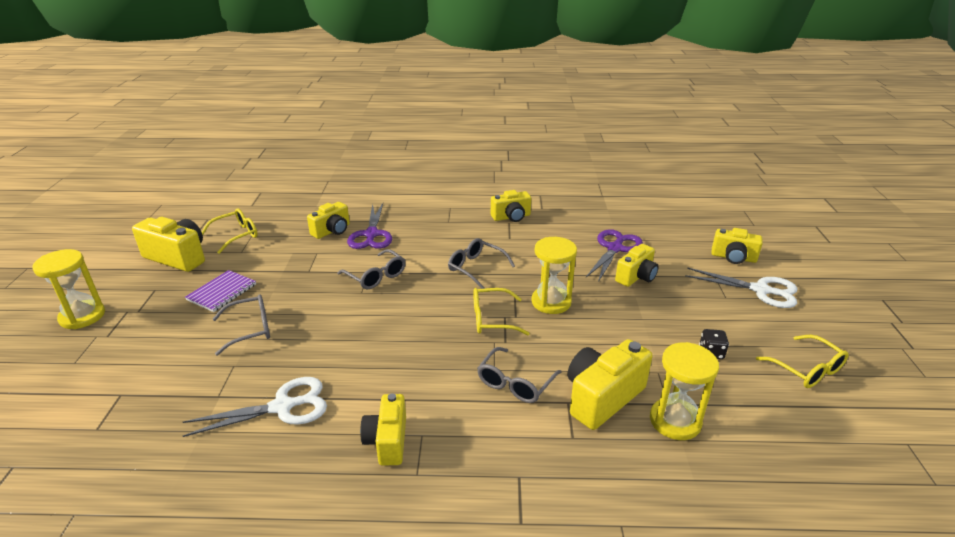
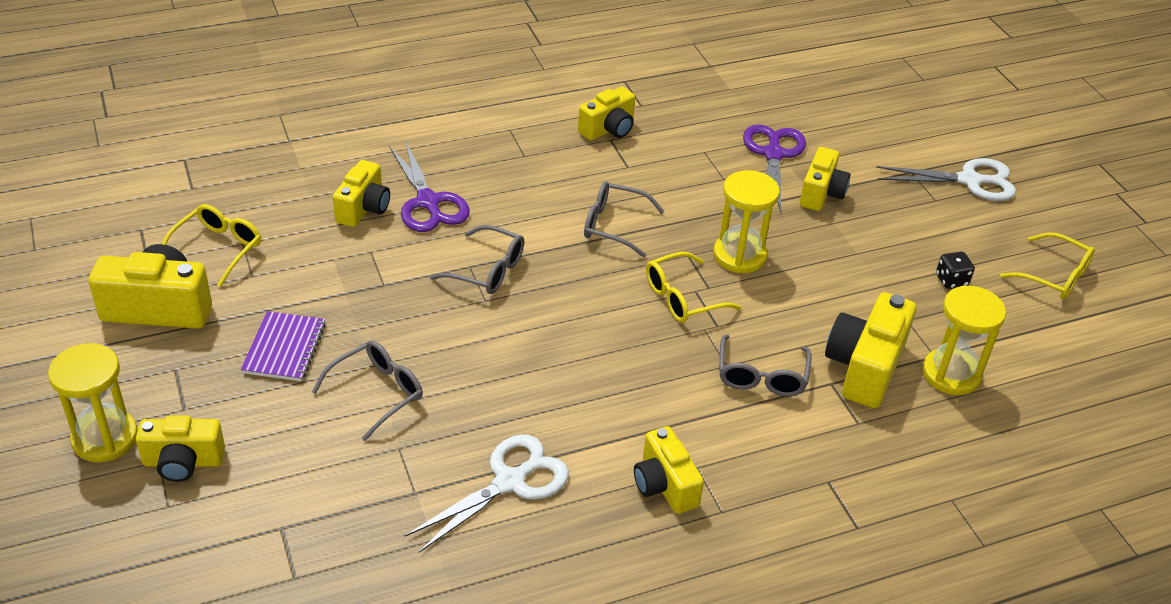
camera: 25 degrees left, 10 degrees up
(733, 258) = (920, 138): yellow camera -> yellow camera (183, 462)

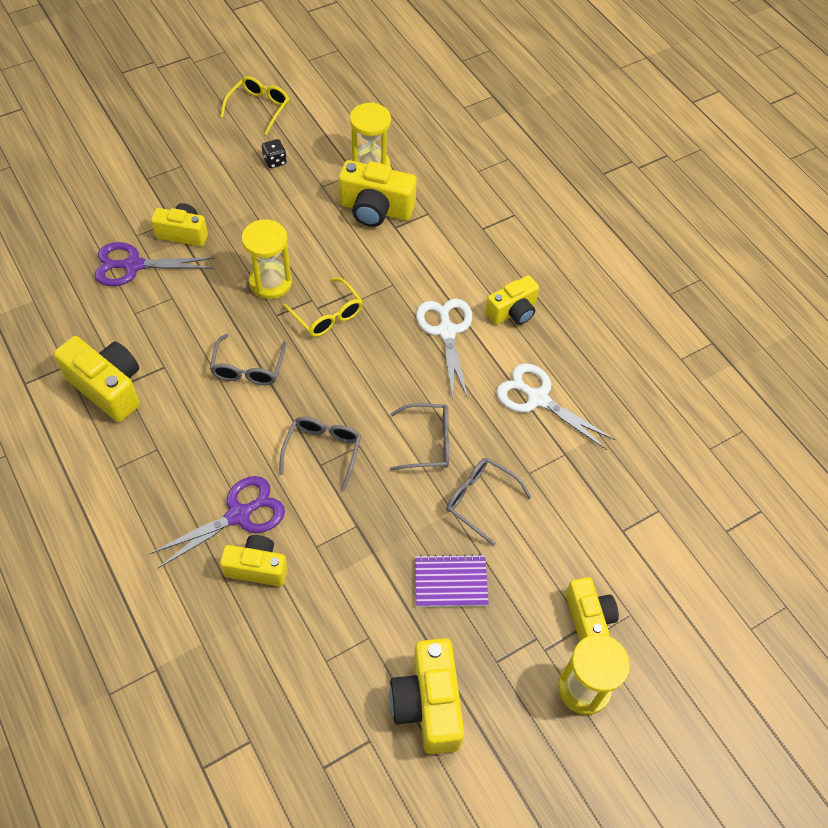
camera: 100 degrees left, 15 degrees up
(218, 248) = (338, 680): yellow glasses -> none
(608, 129) = (108, 387): yellow camera -> yellow camera, size x1.50
(761, 376) = (399, 265): grey glasses -> grey glasses (428, 442)
(969, 181) = (153, 145): white scissors -> white scissors (446, 331)

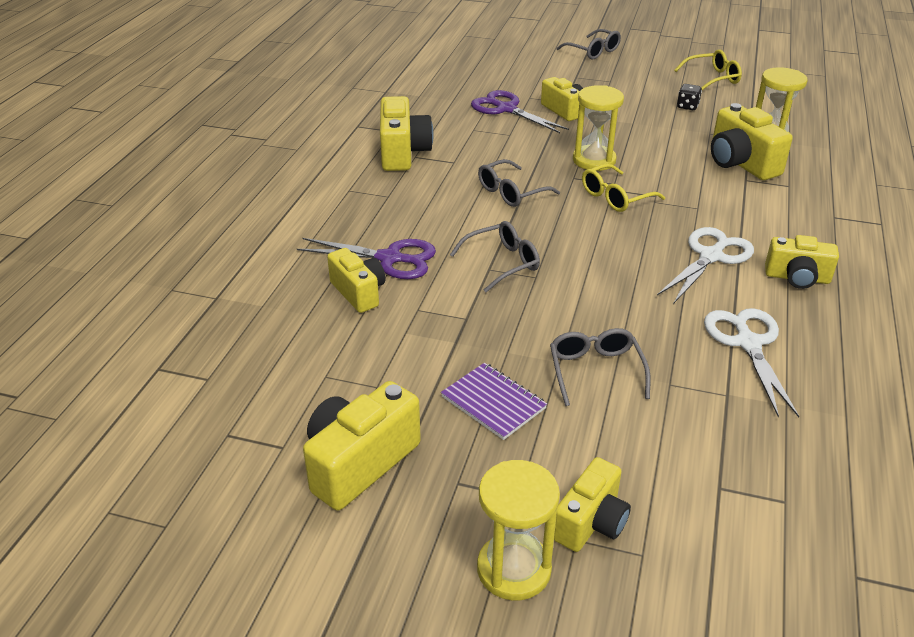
camera: 50 degrees right, 20 degrees down
(327, 315) = (615, 197): yellow glasses -> yellow glasses turned 45 degrees clockwise
(428, 442) = (598, 309): grey glasses -> grey glasses (593, 51)

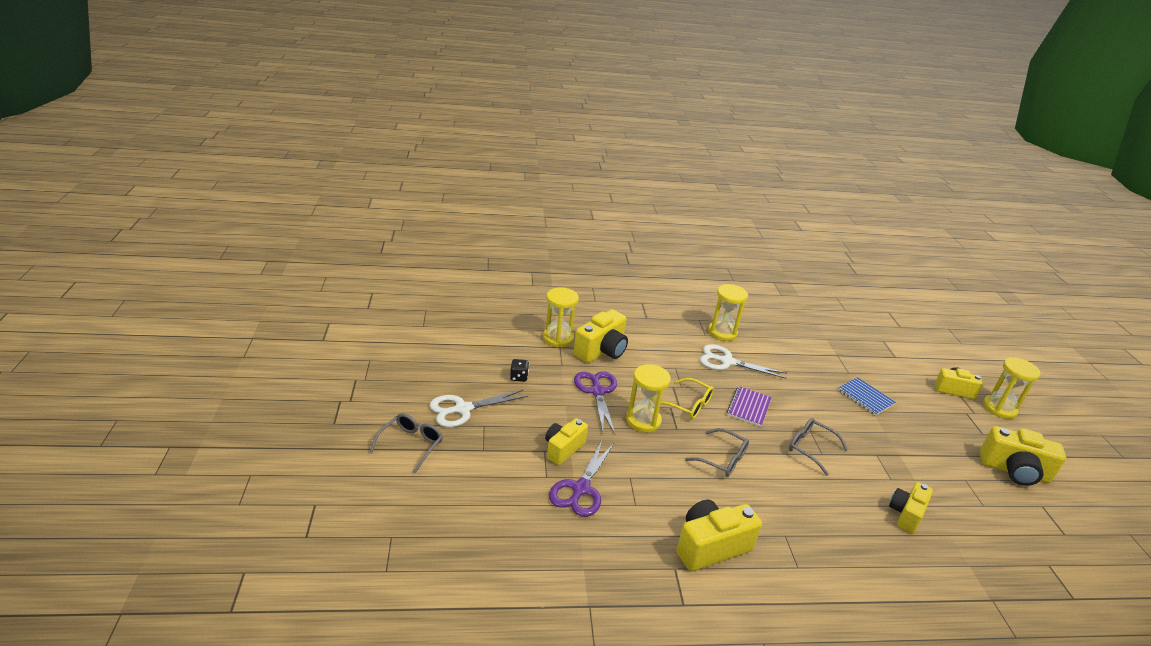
camera: 115 degrees left, 5 degrees down
(389, 259) = (858, 508): purple scissors -> purple scissors (597, 392)
(493, 403) = (925, 430): purple notebook -> purple notebook (749, 407)
(595, 371) = (865, 397): grey glasses -> blue notebook
(713, 78) = (453, 365): yellow glasses -> none
(748, 343) = (794, 349): white scissors -> white scissors (463, 409)
(797, 278) = (722, 332): yellow camera -> yellow hourglass

